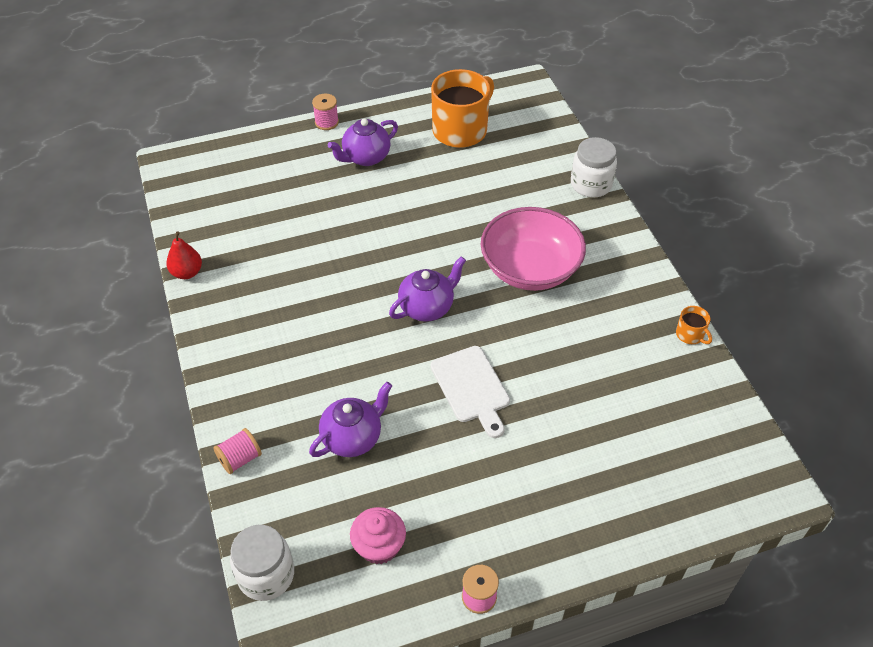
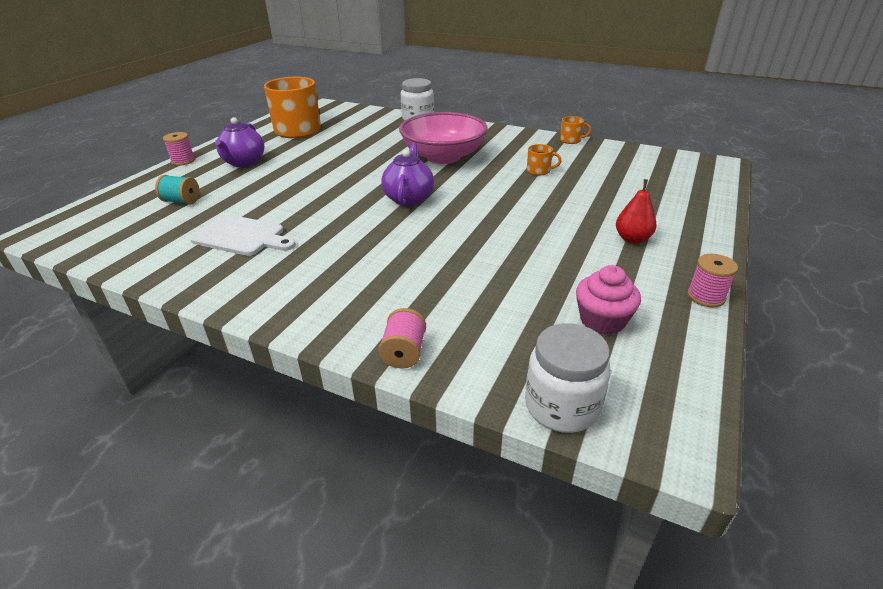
camera: 45 degrees left, 15 degrees down
(187, 272) = (159, 279): red pear -> red pear (632, 239)
(275, 185) = (181, 201): none -> turquoise spool
(353, 438) = (474, 281): purple teapot -> none
(472, 388) = (505, 214): white cutting board -> white cutting board (242, 236)
(584, 356) = (539, 171): none -> orange mug

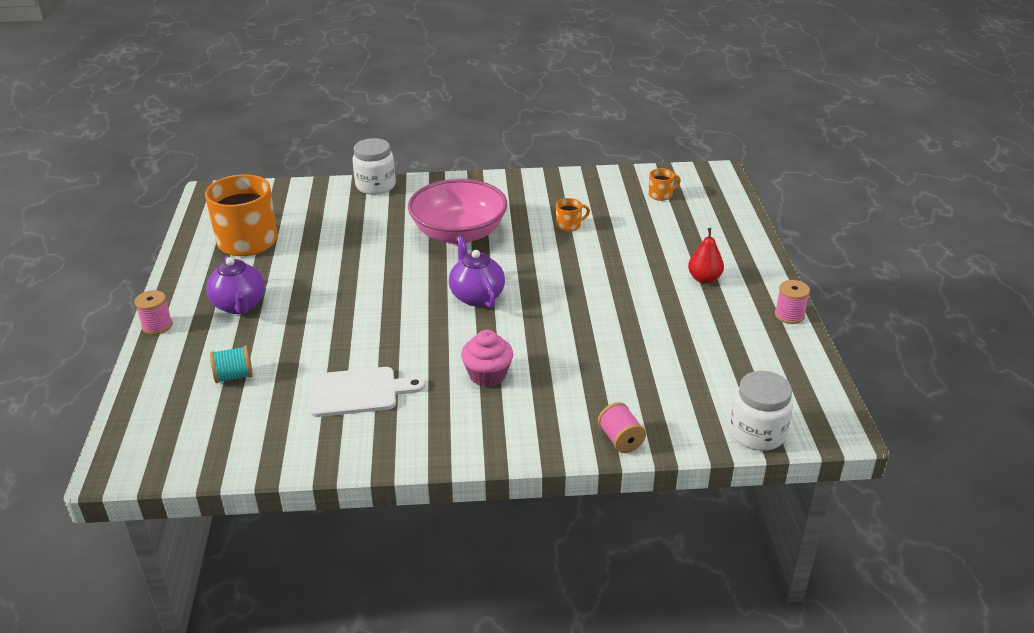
camera: 30 degrees left, 0 degrees up
(571, 140) = (566, 176): orange mug -> orange mug (661, 195)
(602, 320) = (735, 361): pink cupcake -> pink cupcake (487, 375)

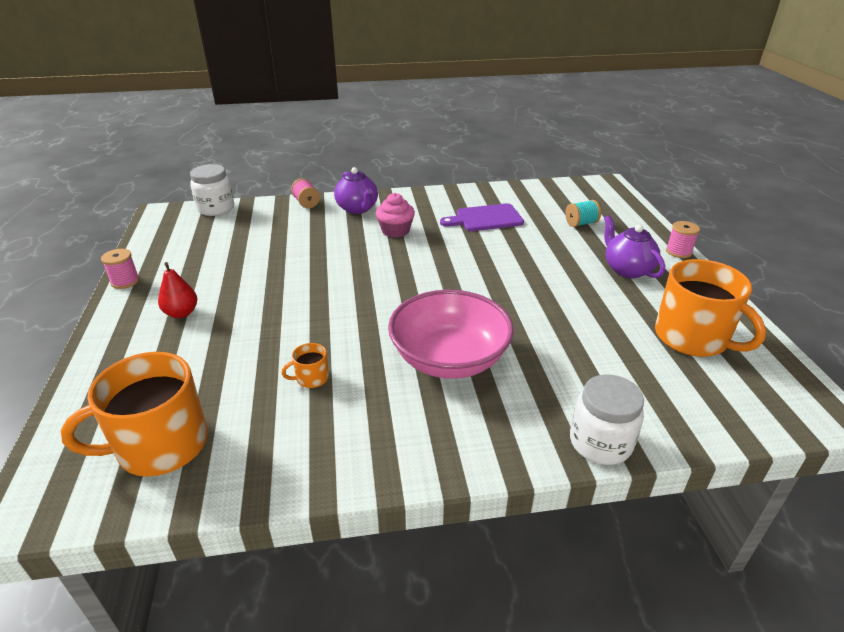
camera: 175 degrees right, 0 degrees up
(358, 392) = (485, 218): white cutting board -> purple cutting board
(476, 296) = (414, 286): purple teapot -> purple teapot (357, 209)
(661, 195) = (160, 445): orange mug -> orange mug, size x2.35

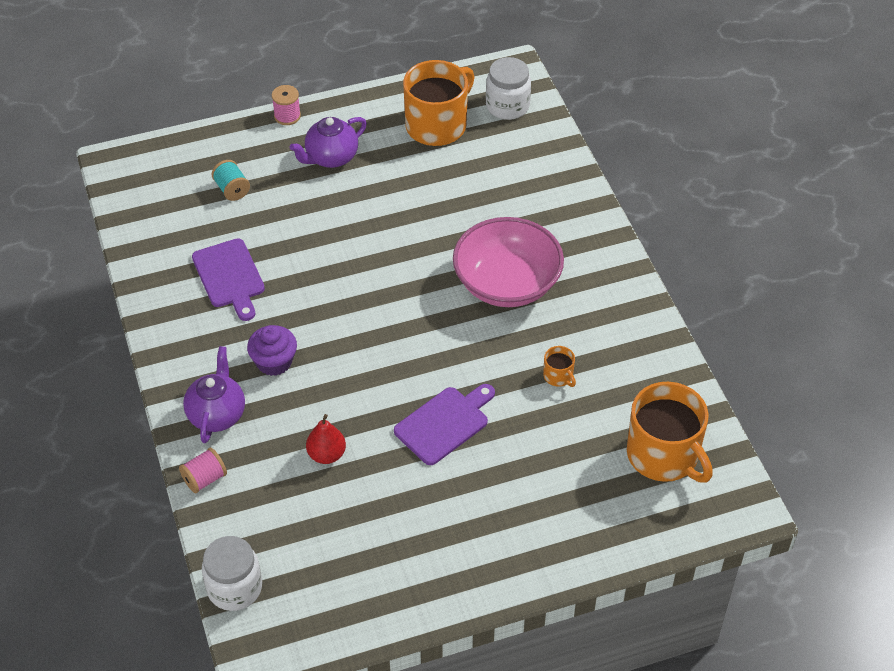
camera: 100 degrees left, 15 degrees up
(125, 281) = (441, 608): pink spool -> none
(181, 313) = (489, 519): red pear -> red pear (326, 454)
(294, 301) = (444, 423): none -> purple cutting board
(357, 209) = (217, 414): purple teapot -> purple teapot turned 45 degrees counterclockwise
(395, 231) = (274, 362): pink cupcake -> purple cupcake
(600, 443) = (578, 189): white jar -> white jar (507, 106)

